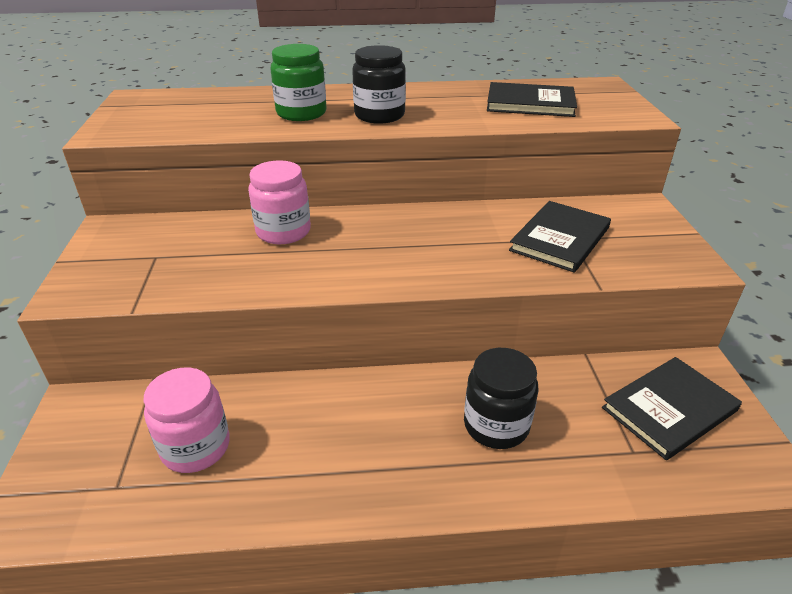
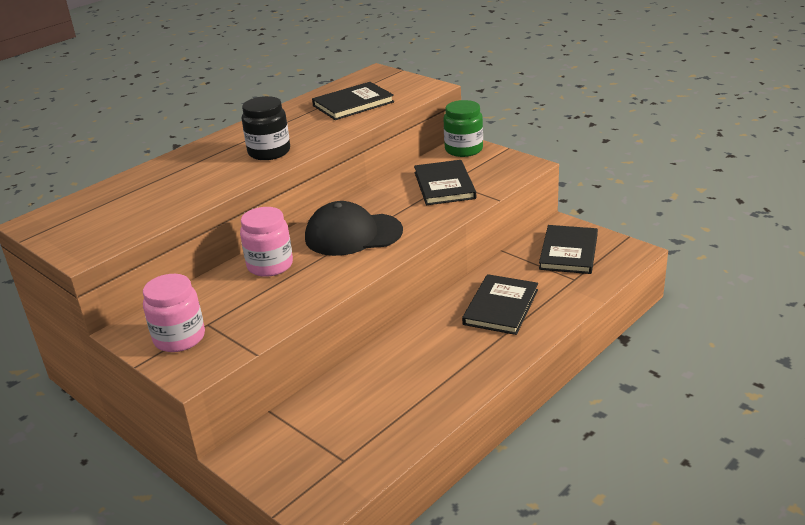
camera: 40 degrees left, 5 degrees down
(196, 447) = (358, 417): pink jar -> pink jar (179, 338)
(301, 113) = (209, 174): green jar -> green jar (464, 149)
(394, 242) = (353, 234): none -> black cap
(496, 425) = (500, 307): black jar -> black book

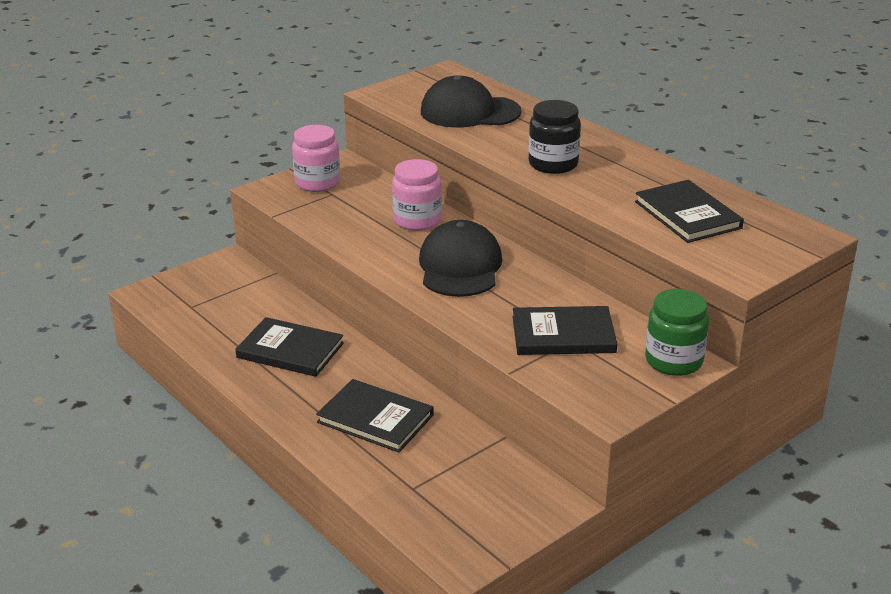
camera: 95 degrees right, 0 degrees up
(149, 198) = (470, 112): none -> black cap
(568, 252) = (480, 495): black book -> black book (290, 350)

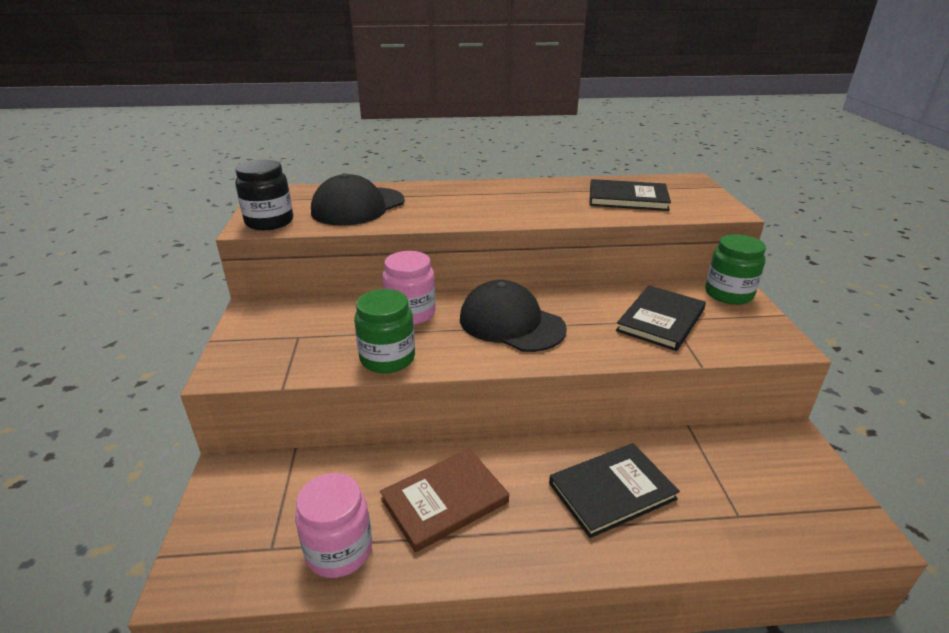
camera: 55 degrees left, 0 degrees up
(290, 350) = (445, 501): black book -> brown book
(317, 183) = (265, 336): pink jar -> pink jar (339, 550)
(347, 236) = (387, 358): none -> green jar
(553, 164) = (494, 209): black jar -> black jar (269, 222)

